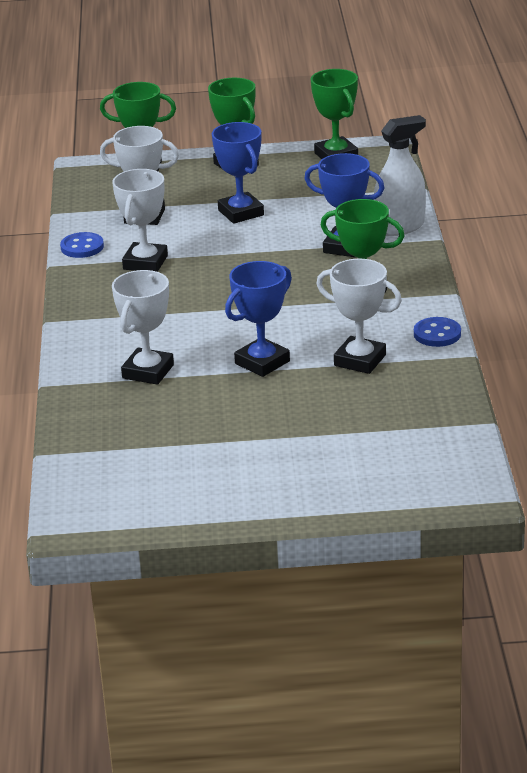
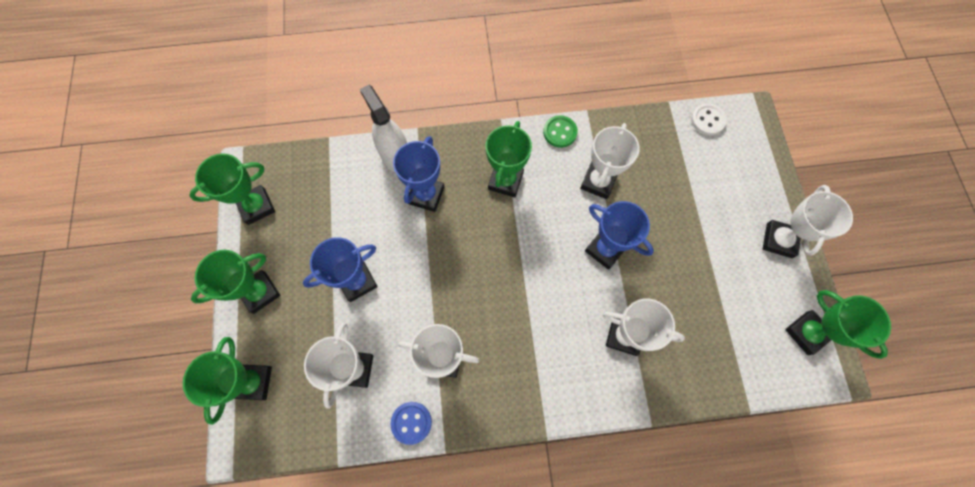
camera: 95 degrees left, 40 degrees up
(124, 507) = (806, 333): none -> green trophy
(261, 498) = (779, 240): none -> white trophy
(437, 334) = (560, 132): blue button -> green button
(462, 453) = (707, 120): none -> white button

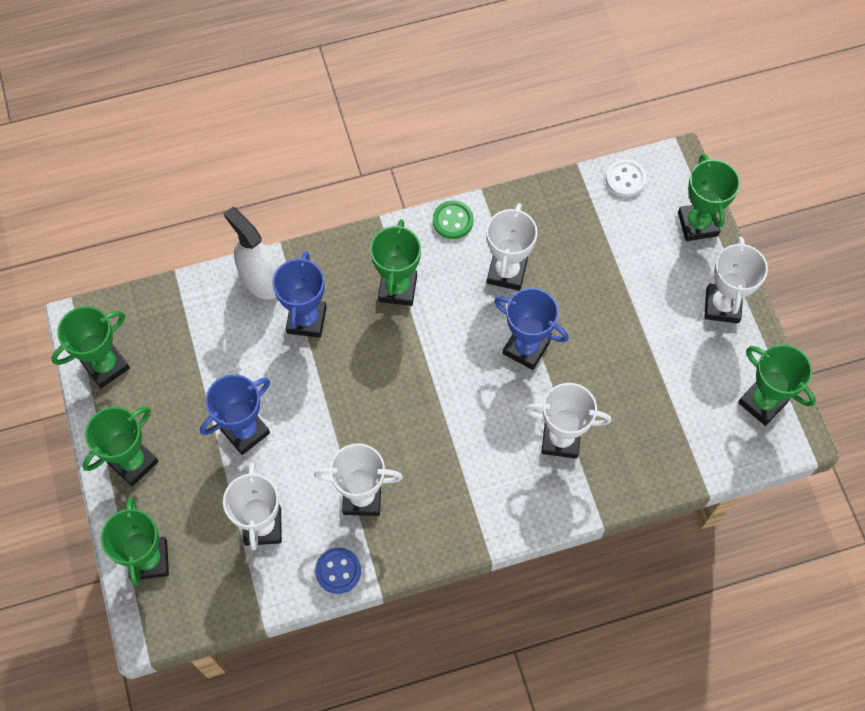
camera: 10 degrees left, 5 degrees down
(764, 167) = (697, 224): none -> green trophy

